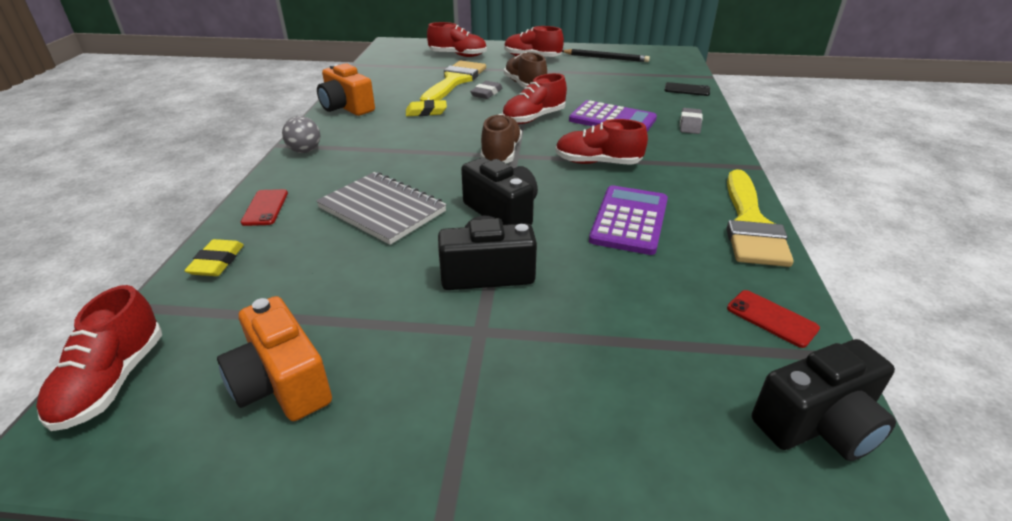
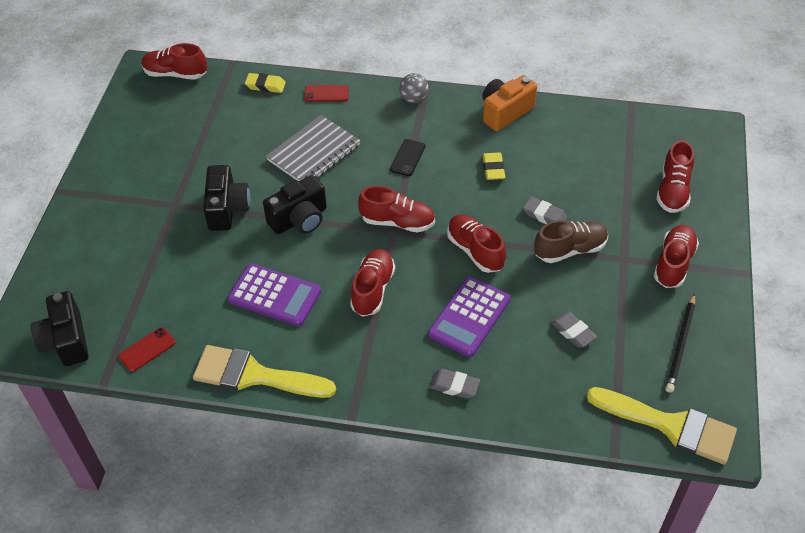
camera: 95 degrees right, 15 degrees up
(282, 383) = (157, 131): orange camera -> none
(454, 81) = (580, 188): yellow brush -> yellow brush (670, 426)
(501, 153) = (397, 222): brown shoe -> red shoe
(610, 85) = (573, 332): none -> grey eraser
(687, 90) = (561, 411): black phone -> black phone (408, 158)

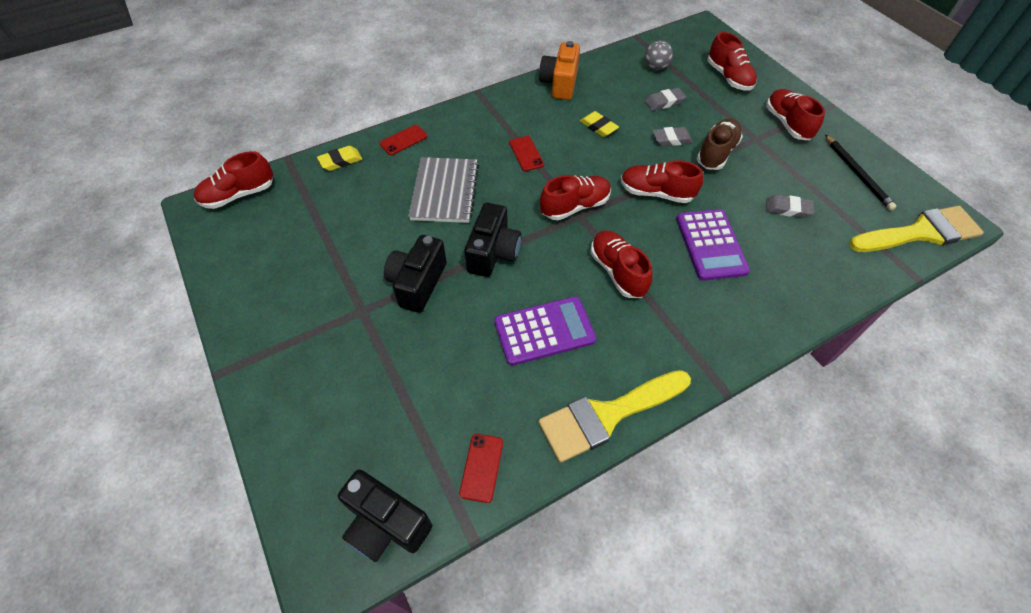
camera: 40 degrees left, 5 degrees up
(227, 209) = (417, 283): black camera -> black camera turned 120 degrees counterclockwise
(408, 158) = (526, 153): black phone -> red phone
(414, 99) = (481, 108): grey ball -> grey ball (655, 67)
(454, 386) = (764, 305): grey eraser -> grey eraser (664, 102)

